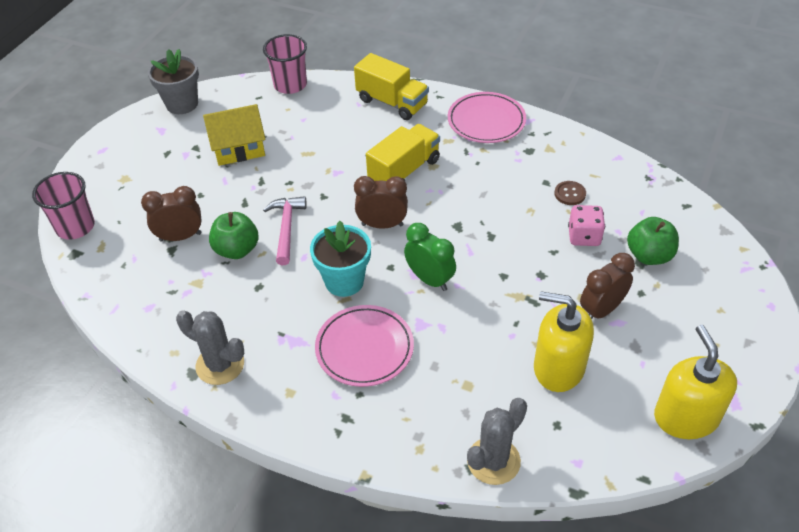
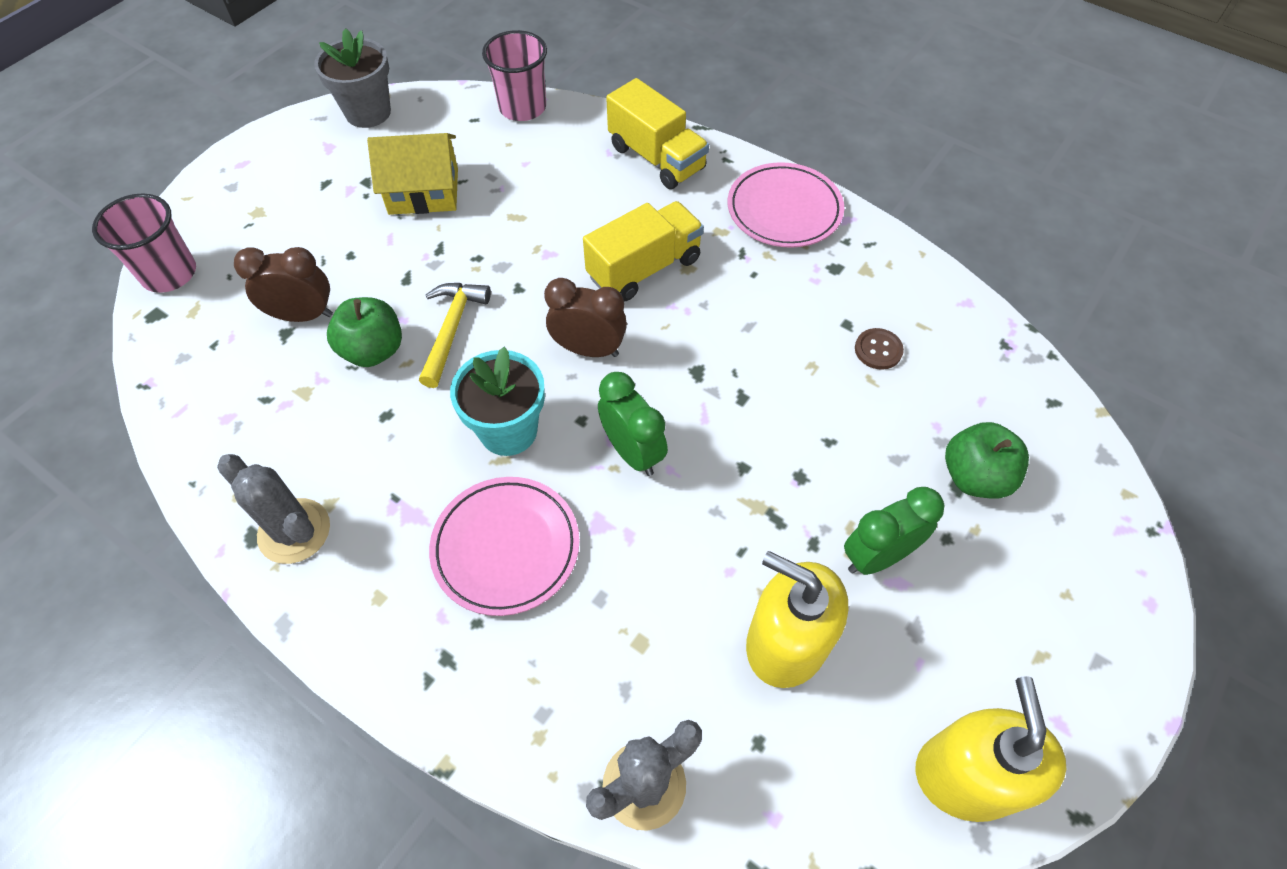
camera: 10 degrees right, 10 degrees up
(286, 228) = (452, 330): pink hammer -> yellow hammer
(584, 236) = (882, 425): pink dice -> none
(601, 310) = (877, 556): brown clock -> green clock

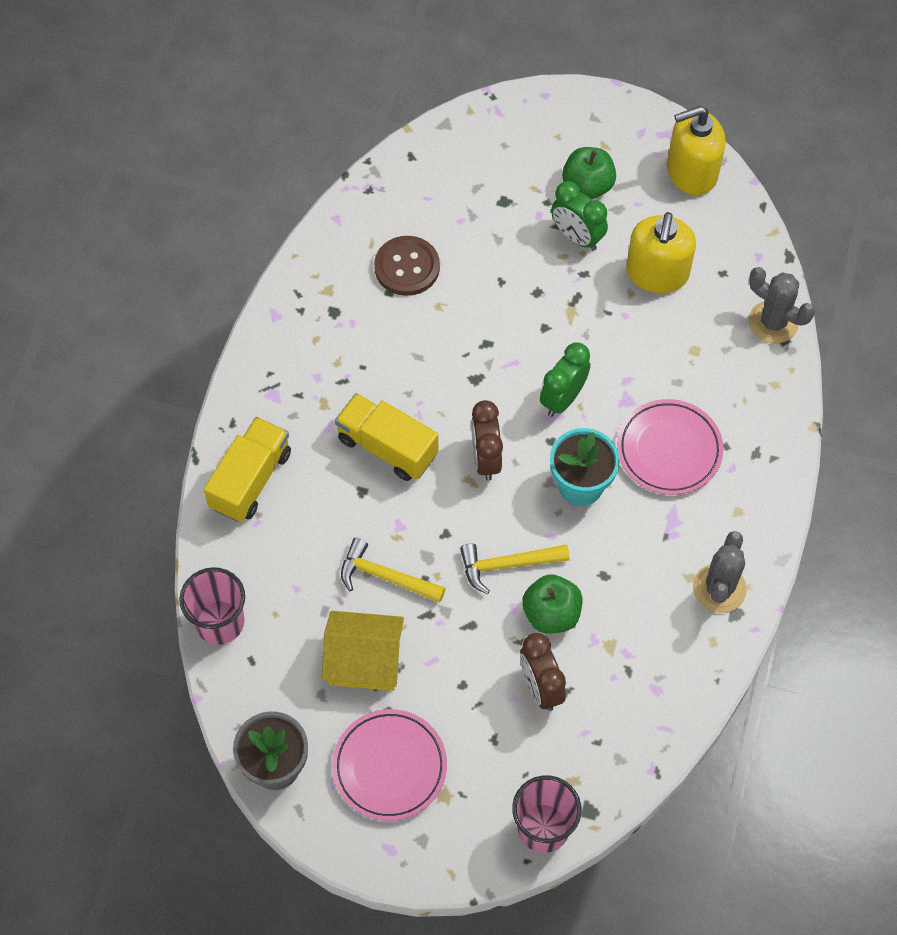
camera: 110 degrees left, 5 degrees up
(423, 191) = (364, 660): yellow house -> yellow house turned 60 degrees counterclockwise
(498, 228) = (385, 577): none -> yellow hammer
(784, 210) = (281, 362): pink plate -> pink plate (389, 766)
(878, 350) = (407, 267): brown button -> brown button, size x1.78
(975, 477) = (493, 193): green apple -> green apple (587, 186)

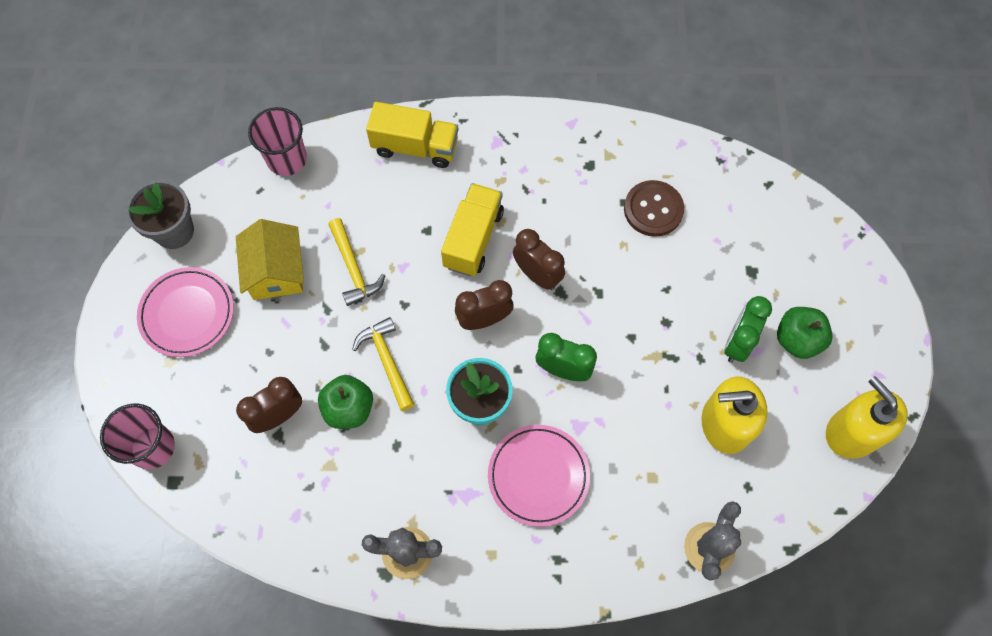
camera: 75 degrees right, 5 degrees up
(385, 577) = (353, 268): yellow hammer -> yellow hammer turned 150 degrees clockwise
(449, 395) = (537, 275): none -> brown clock

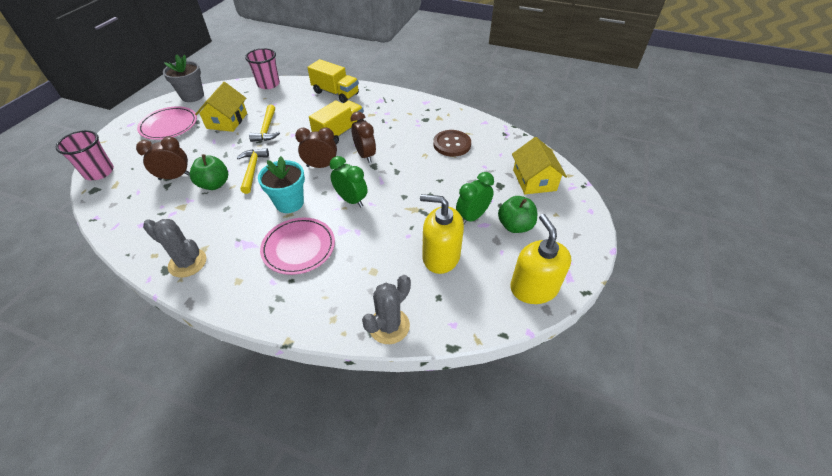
camera: 20 degrees right, 20 degrees down
(794, 245) = (534, 180): none -> yellow house

